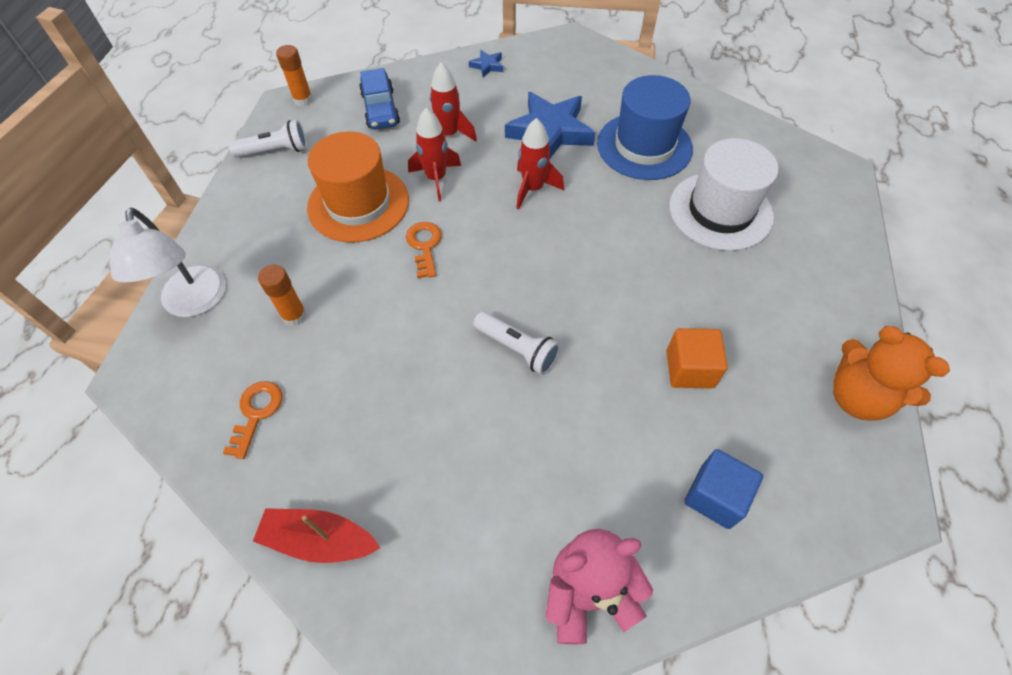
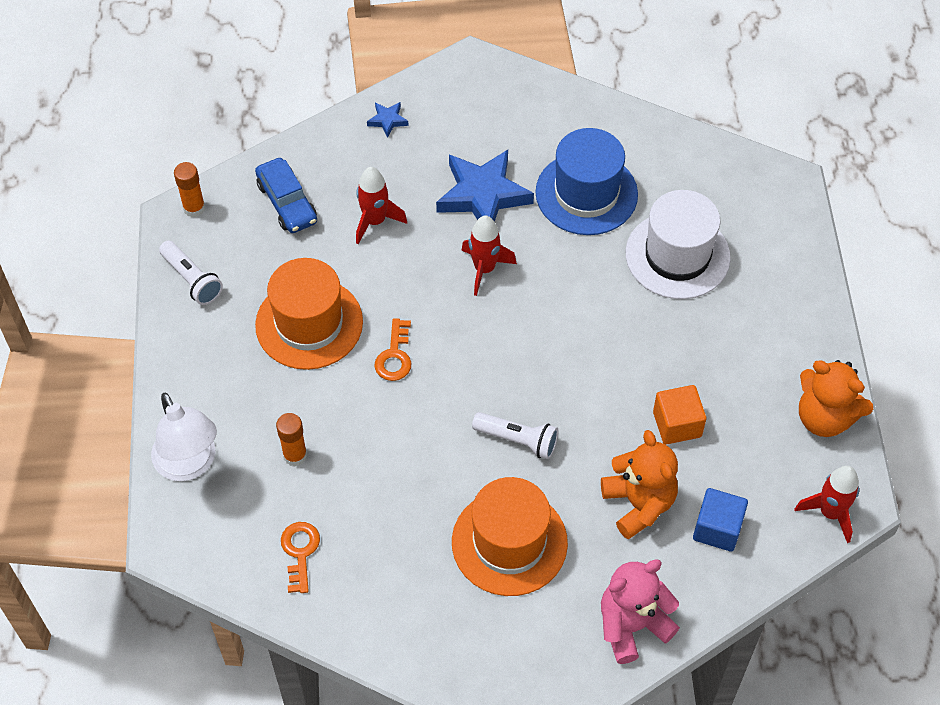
camera: 15 degrees left, 0 degrees up
(275, 151) = (192, 279): white flashlight -> white flashlight turned 75 degrees clockwise
(319, 540) = (401, 639): red boat -> none
(424, 246) = (394, 356): orange key -> orange key turned 150 degrees counterclockwise
(436, 179) = (380, 277): red rocket -> red rocket (830, 513)
(475, 455) = (509, 542): none -> orange hat
(629, 446) = (639, 504): none -> orange teddy bear

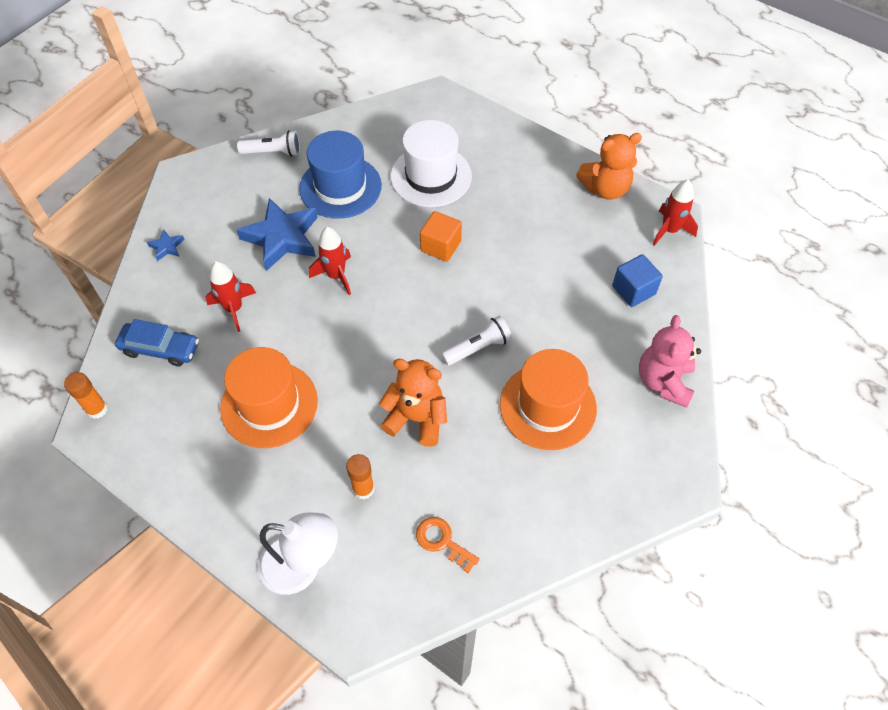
camera: 50 degrees left, 0 degrees up
(192, 279) = (153, 453): white flashlight -> white flashlight (273, 152)
(394, 356) = (347, 371): orange key -> none
(639, 504) = (582, 317): orange teddy bear -> orange teddy bear (416, 418)
(677, 424) = (545, 259): orange cube -> orange cube (440, 246)

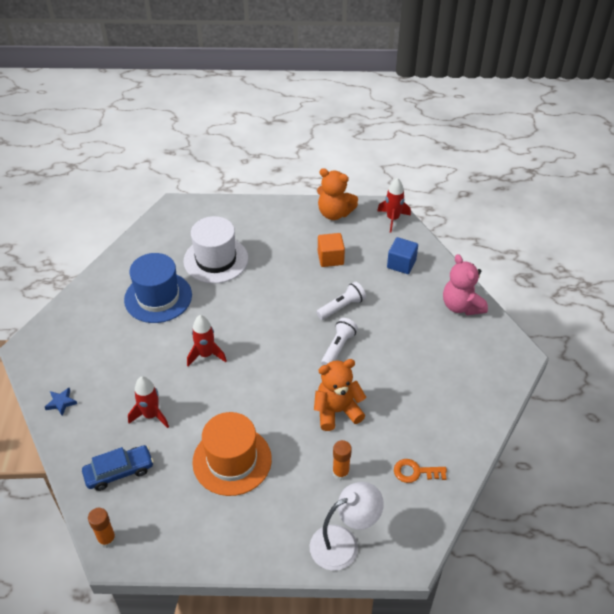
camera: 35 degrees left, 10 degrees down
(273, 152) = (87, 299): white flashlight -> white flashlight (341, 307)
(282, 238) = (145, 351): blue star -> none
(440, 246) = (261, 299): orange cube -> orange cube (330, 258)
(547, 406) = (409, 357): orange hat -> none
(605, 188) = (334, 213): orange teddy bear -> orange teddy bear turned 75 degrees clockwise

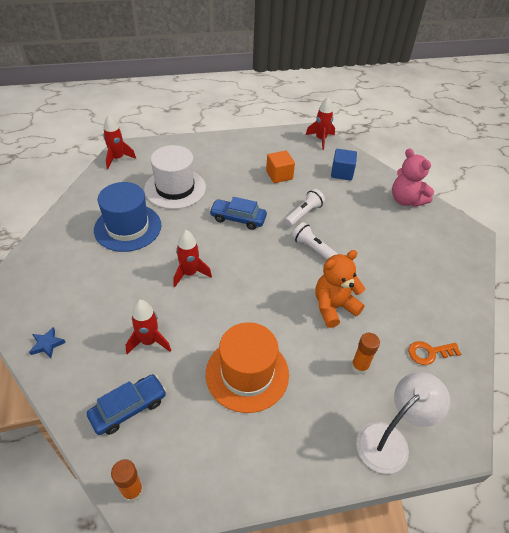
camera: 15 degrees left, 0 degrees up
(165, 217) = (117, 159): none -> red rocket
(271, 303) = (238, 218): none -> blue car
(334, 213) = (270, 140): orange teddy bear -> none
(338, 347) = (313, 249): white flashlight -> white flashlight turned 60 degrees counterclockwise

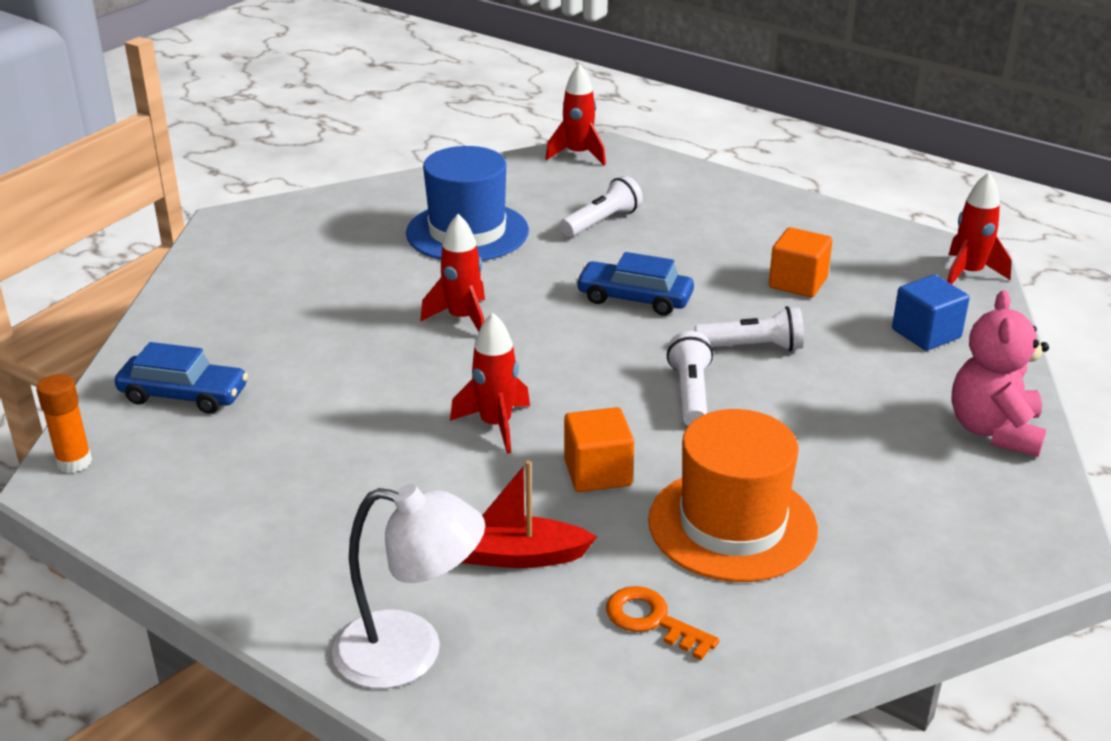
camera: 50 degrees right, 15 degrees down
(47, 344) = (203, 290): blue star -> none
(149, 341) = (303, 353): red rocket -> red rocket (496, 425)
(175, 188) = (602, 222): white hat -> white flashlight
(238, 218) = (634, 299): blue car -> blue car turned 45 degrees counterclockwise
(247, 373) = (356, 456): orange hat -> orange hat (732, 525)
(334, 307) = (597, 472): orange teddy bear -> orange cube
(359, 366) = (513, 555): orange glue stick -> red boat

